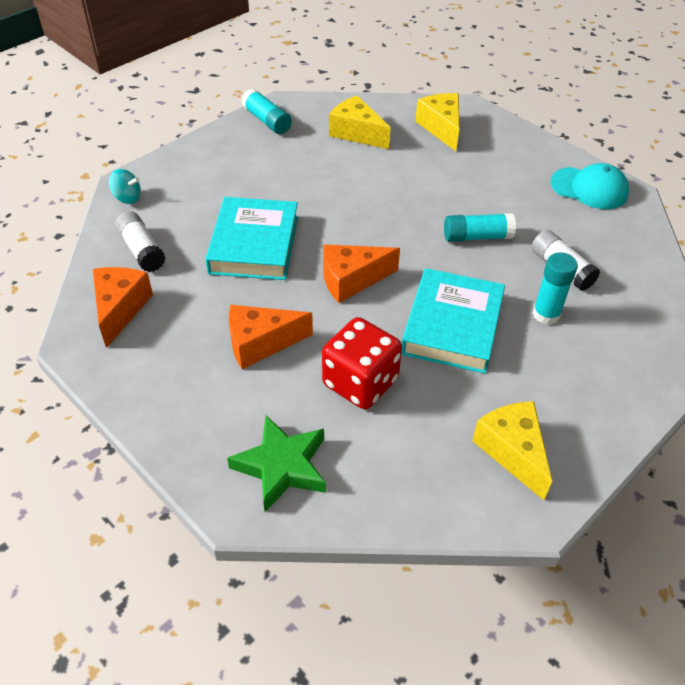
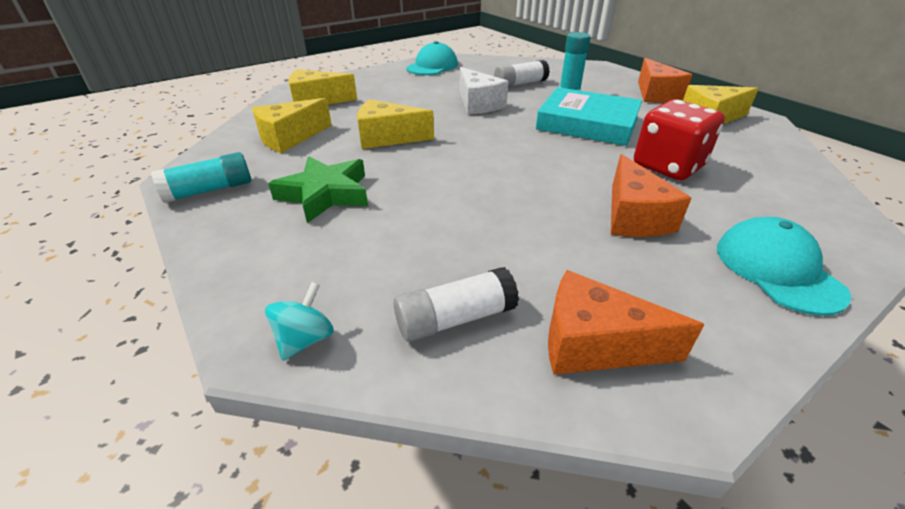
camera: 80 degrees left, 10 degrees down
(194, 422) = (777, 269): none -> turquoise cap
(254, 244) = (464, 212): turquoise book -> none
(282, 466) = (797, 213): green star -> green star (325, 194)
(351, 280) = (530, 159): orange cheese -> orange cheese (655, 94)
(372, 186) = (387, 138): none -> yellow cheese
(477, 237) = (478, 104): turquoise glue stick -> white cheese

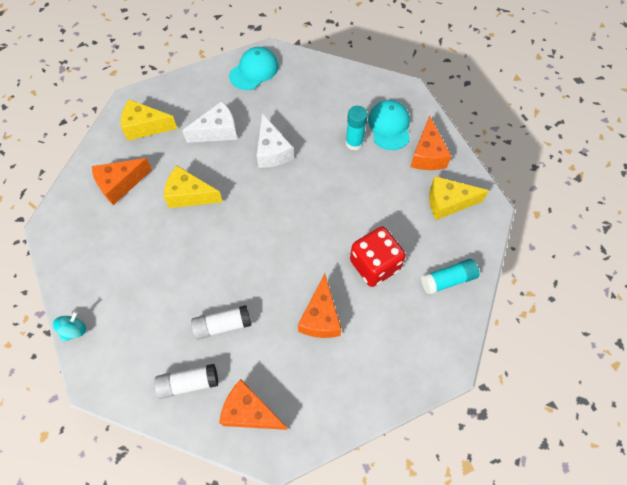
camera: 10 degrees right, 25 degrees up
(209, 190) = (66, 245): turquoise glue stick -> turquoise glue stick (448, 280)
(290, 138) = (120, 184): yellow cheese -> orange cheese
(305, 339) = (114, 384): turquoise spinning top -> turquoise spinning top (74, 330)
(325, 194) = (137, 261): green star -> none
(406, 98) = (217, 131): none -> white cheese
(520, 84) = (319, 118): white glue stick -> white glue stick (222, 325)
(587, 123) = (346, 196): turquoise book -> none
(777, 269) = (376, 378): turquoise cap -> turquoise cap (389, 126)

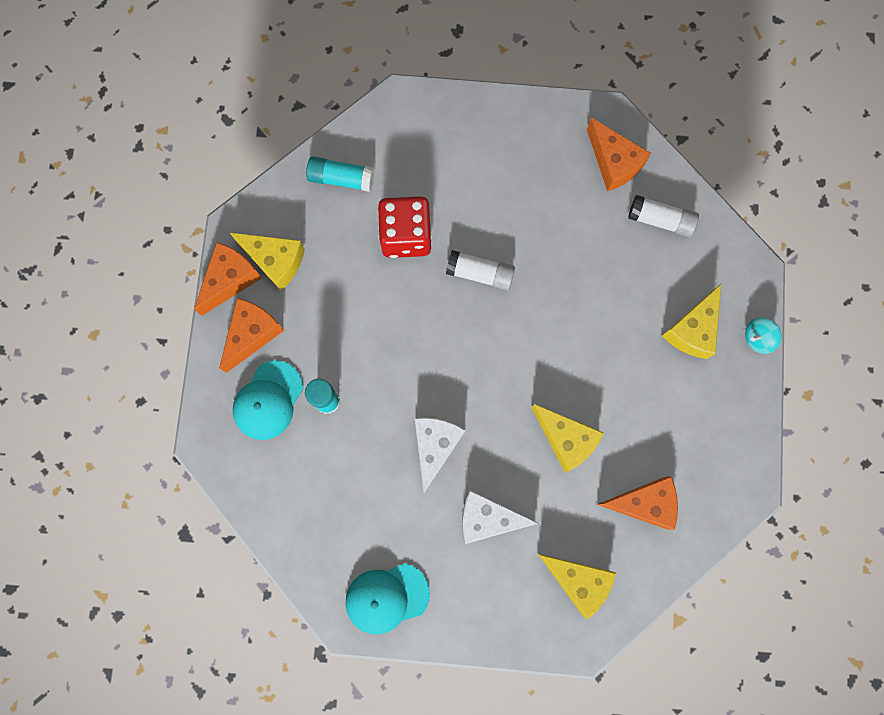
camera: 150 degrees left, 15 degrees up
(128, 310) = (692, 330): none -> yellow cheese
(222, 325) = (601, 259): white glue stick -> white glue stick (480, 274)
(320, 317) = (496, 213): orange cheese -> orange cheese (230, 280)

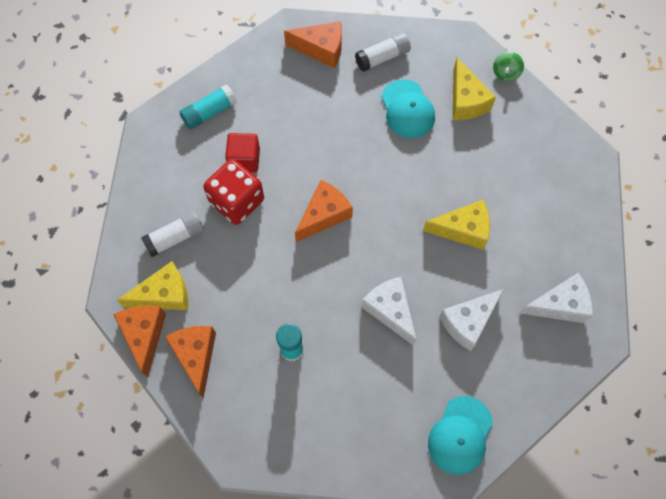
camera: 45 degrees left, 10 degrees down
(268, 400) = (251, 388): turquoise cap -> turquoise cap (407, 109)
(341, 178) = (157, 204): turquoise glue stick -> turquoise glue stick (209, 112)
(447, 204) = (244, 159): none -> red cube
(480, 274) = (308, 182): white glue stick -> white glue stick (175, 237)
(578, 581) = (559, 305): yellow cheese -> white cheese
(644, 503) = (546, 223): orange cheese -> orange cheese (324, 215)
(757, 338) = (505, 73): turquoise spinning top -> green spinning top

